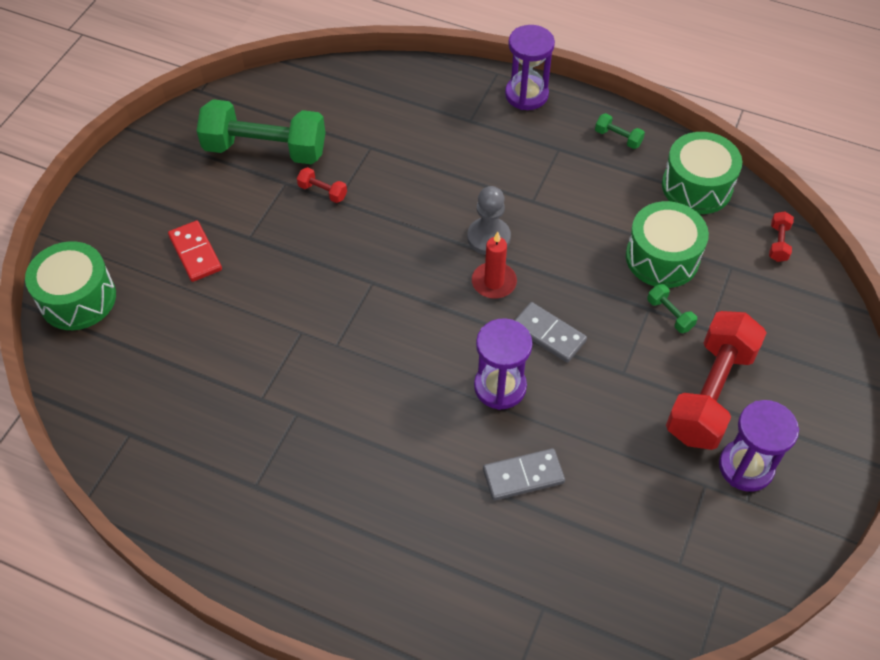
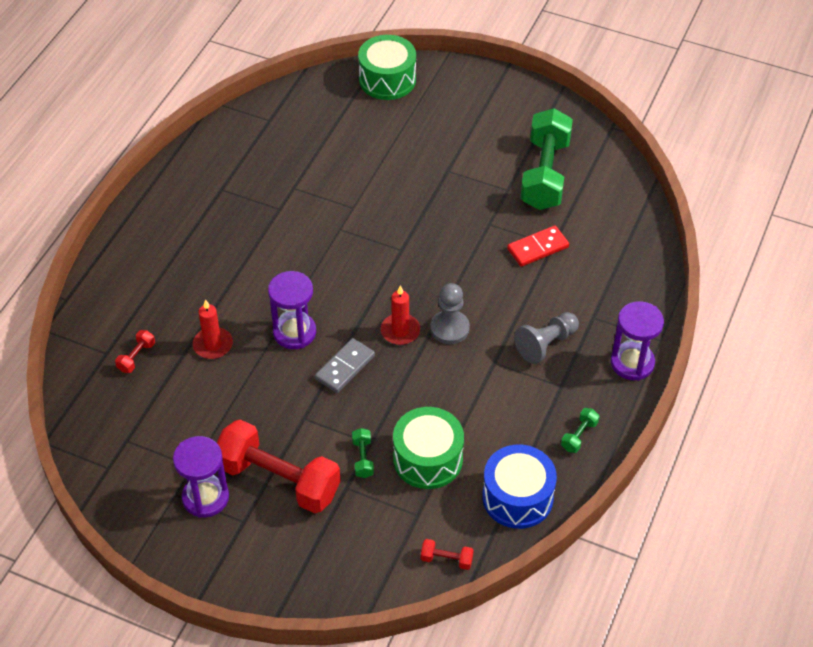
camera: 90 degrees right, 5 degrees down
(195, 253) = (431, 140): red domino -> red domino (537, 248)
(323, 191) = (498, 214): red dumbbell -> red dumbbell (136, 357)
(506, 158) = (546, 344): none -> grey pawn
(523, 476) = (213, 345): grey domino -> red candle
(670, 314) = (363, 458): green dumbbell -> green dumbbell turned 60 degrees counterclockwise
(696, 186) = (517, 497): green drum -> blue drum

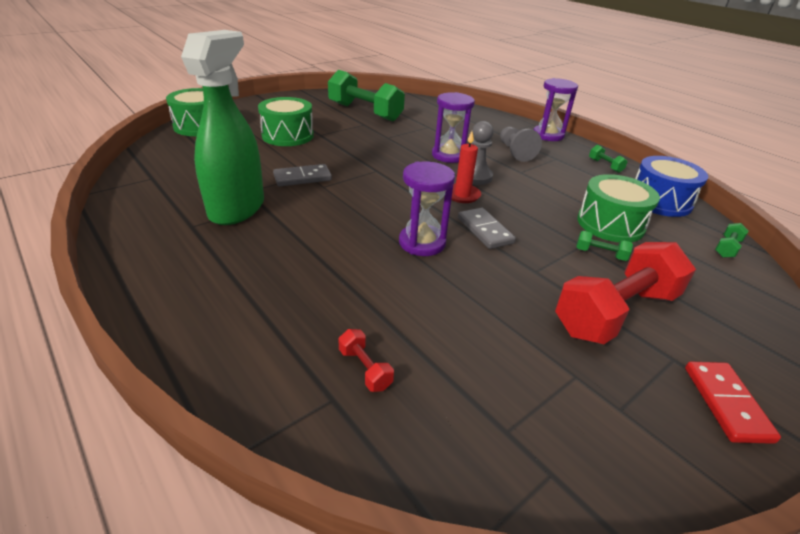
camera: 65 degrees left, 15 degrees down
(205, 497) = (631, 380): purple hourglass -> purple hourglass (449, 155)
(213, 345) = (396, 298): red candle -> none
(262, 198) = (237, 208): none -> green spray bottle
(343, 208) = (302, 178): none -> grey domino
(422, 150) = (287, 135): none -> green drum
(446, 559) = (727, 248): red dumbbell -> green dumbbell
(537, 248) = (426, 131): red domino -> red domino (726, 403)

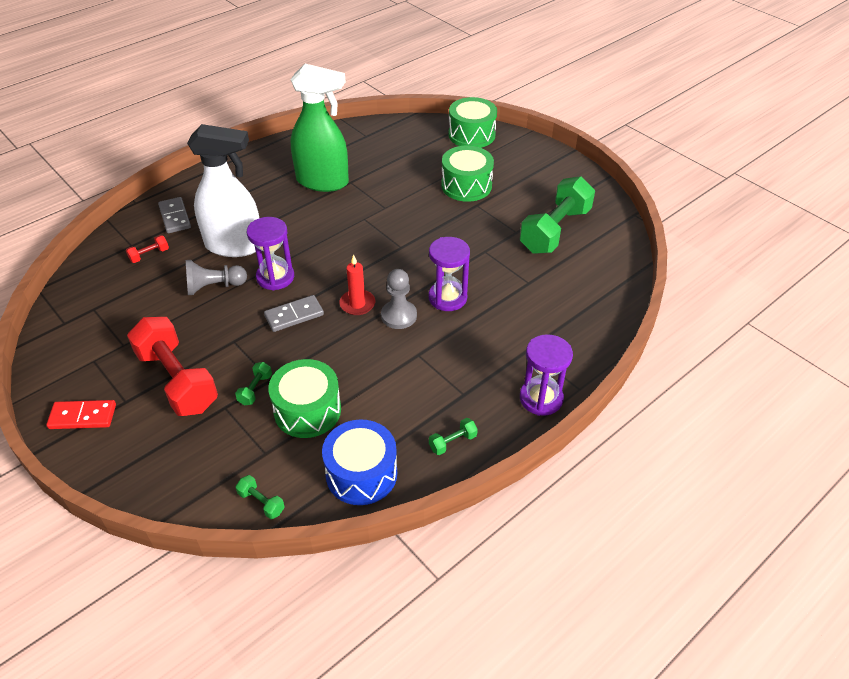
camera: 90 degrees right, 10 degrees up
(302, 178) = (377, 205): grey domino -> grey domino (175, 217)
(355, 276) = (235, 246): none -> white spray bottle
(515, 152) = (472, 356): grey pawn -> grey pawn (214, 286)

